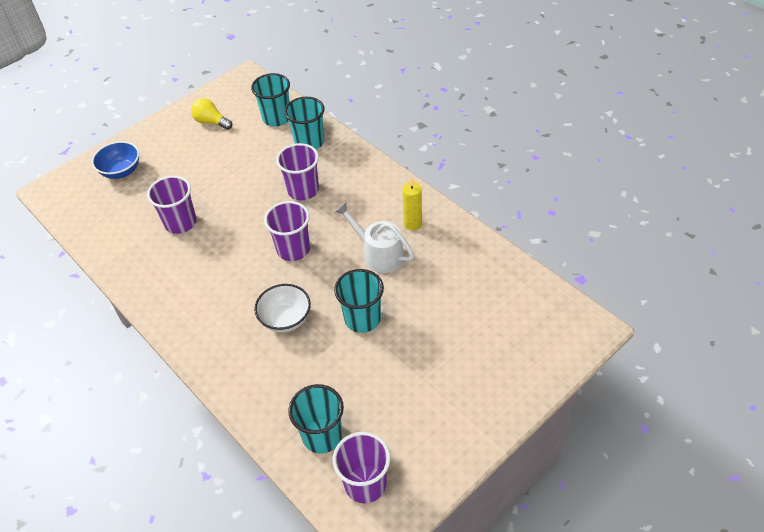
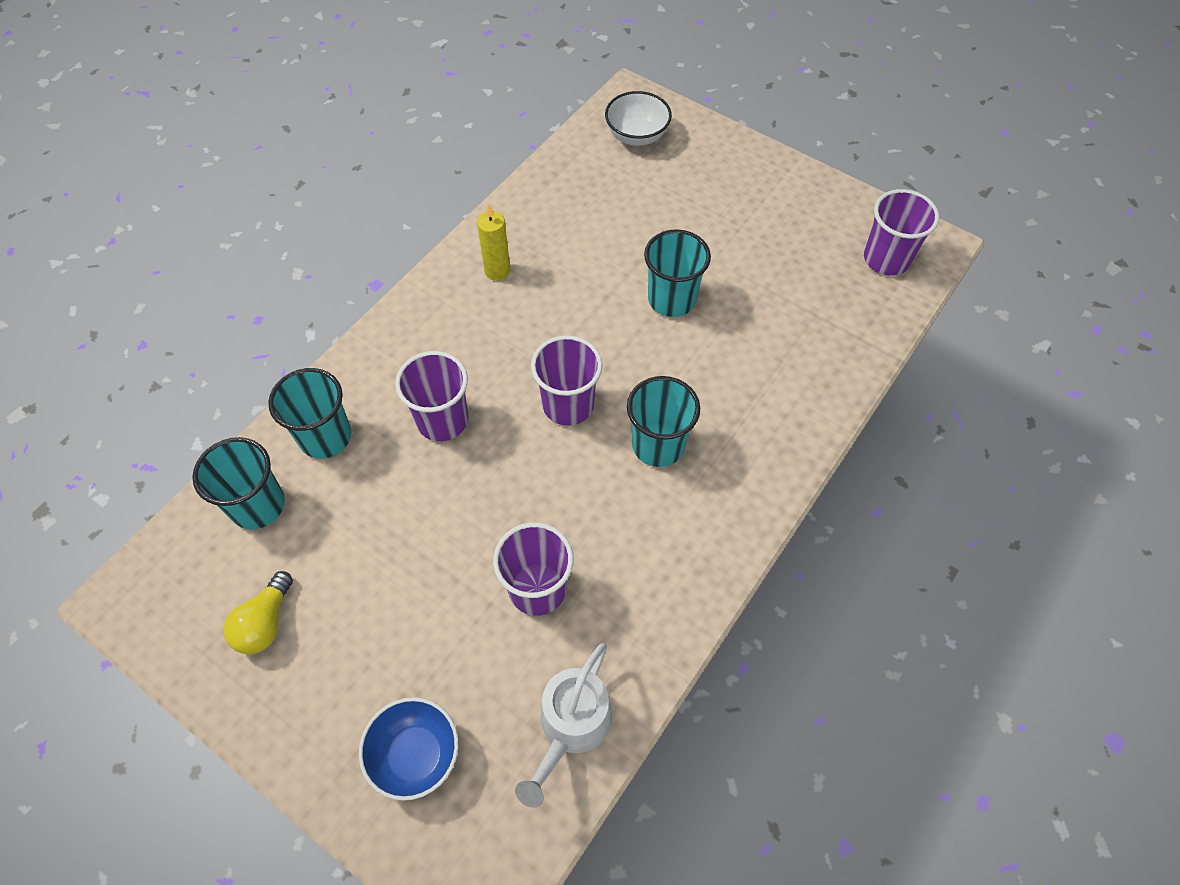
camera: 105 degrees left, 10 degrees up
(285, 319) = (695, 384): white bowl -> white bowl (637, 136)
(322, 436) = (846, 308): turquoise cup -> turquoise cup (658, 445)
(378, 254) = (559, 300): white watering can -> white watering can (570, 728)

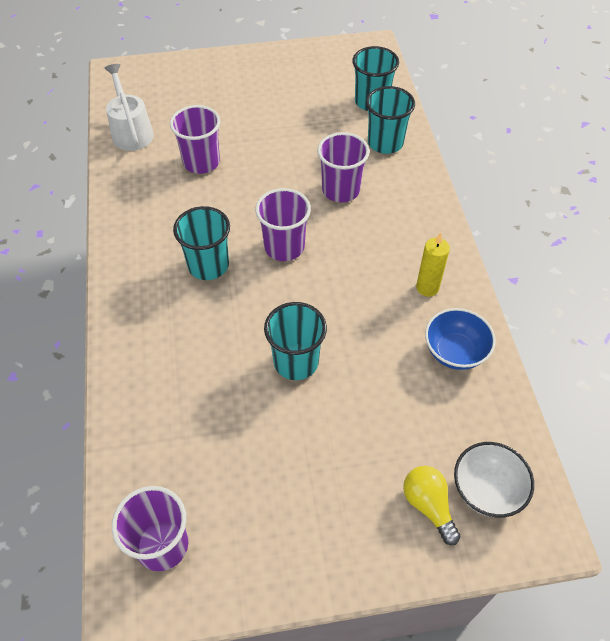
camera: 135 degrees right, 5 degrees down
(265, 623) = (305, 76): yellow light bulb -> yellow light bulb (428, 505)
(415, 755) = (189, 85): blue bowl -> blue bowl (455, 352)

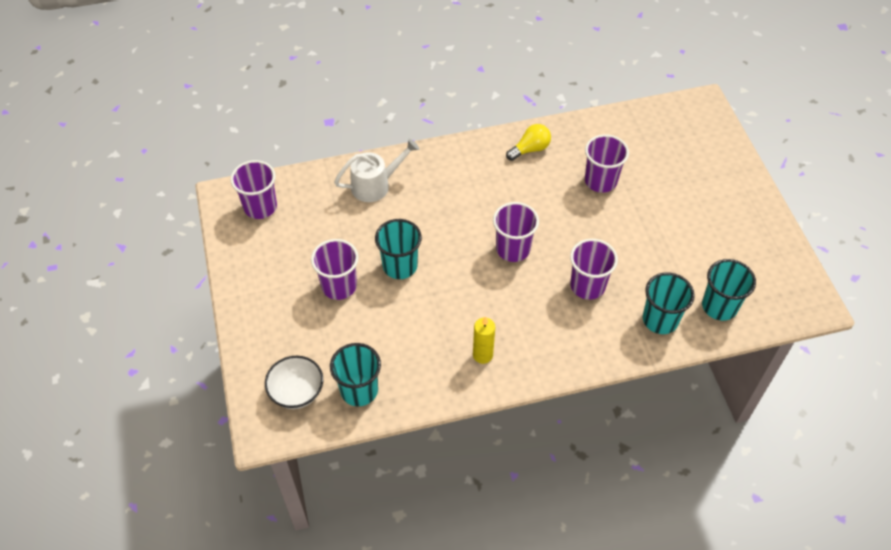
camera: 85 degrees right, 0 degrees up
(131, 131) = (627, 128): white watering can -> white watering can (376, 185)
(208, 265) = (486, 201): turquoise cup -> turquoise cup (359, 390)
(321, 435) = (339, 286): none -> purple cup
(428, 505) = (285, 354): yellow light bulb -> yellow light bulb (530, 149)
(455, 352) = (417, 374): blue bowl -> none

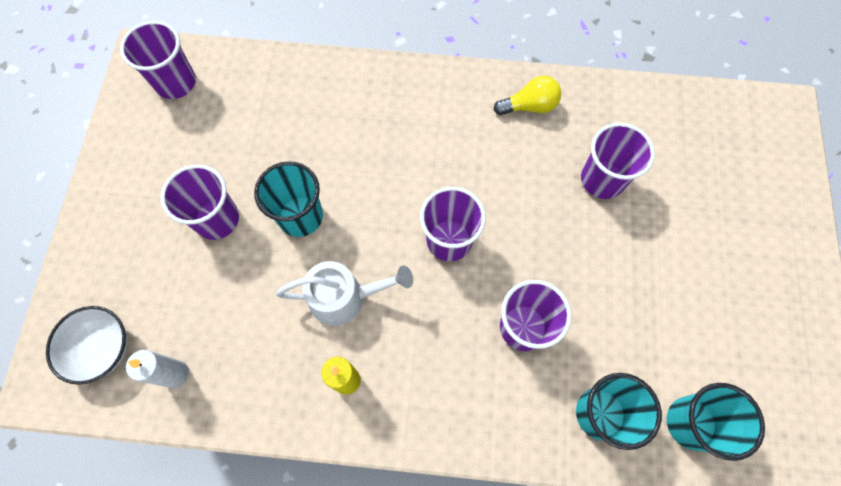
camera: 20 degrees right, 15 degrees up
(359, 390) = (176, 374): turquoise cup -> white candle
(376, 185) = (320, 96): white watering can -> white watering can (345, 297)

